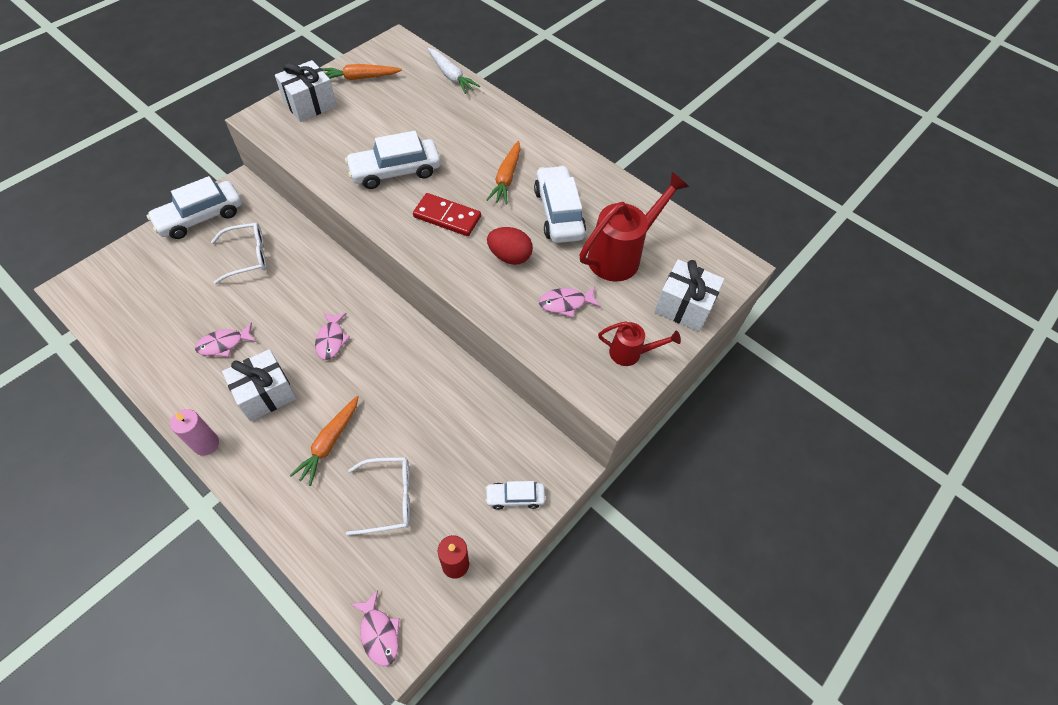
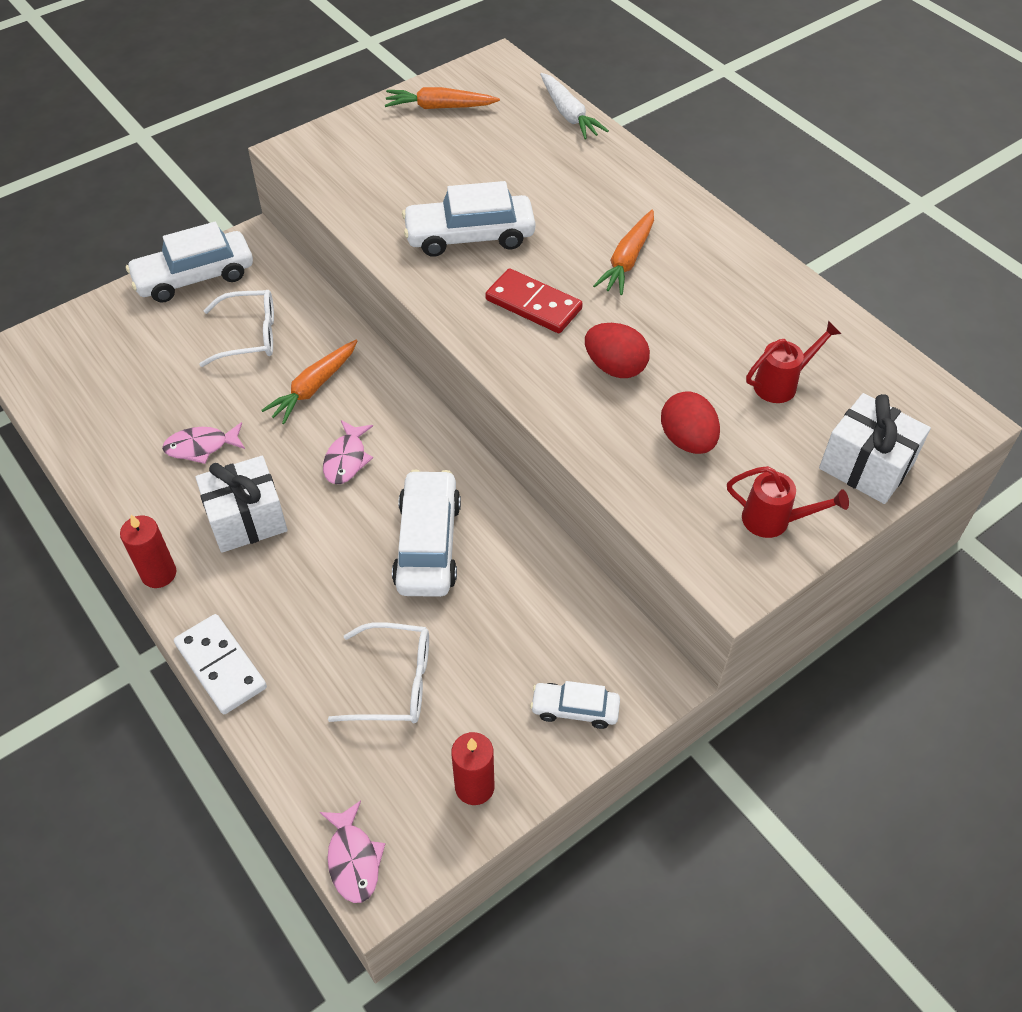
camera: 15 degrees right, 5 degrees down
(206, 444) = (159, 574): pink candle -> red candle
(262, 506) = (221, 666): none -> white domino
(310, 104) = (365, 137): white gift -> none
(329, 443) = (323, 596): orange carrot -> orange carrot (313, 387)
(558, 213) = (697, 315): white car -> white car (428, 544)
(565, 303) = (687, 440): pink fish -> red egg
(621, 255) = (782, 384): red watering can -> red watering can, size x0.55

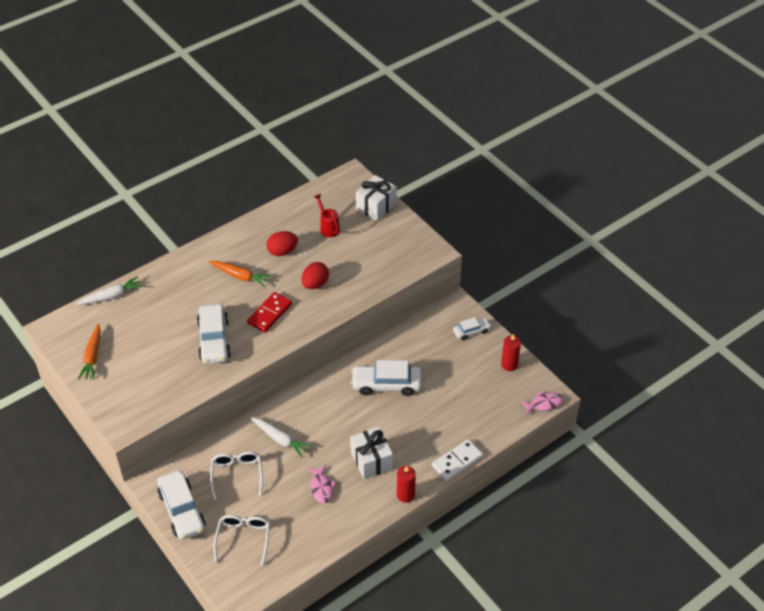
camera: 90 degrees left, 5 degrees down
(313, 387) = (280, 439): orange carrot -> white carrot
(346, 459) = (332, 421): pink fish -> none
(394, 682) = (462, 394): white glasses -> white glasses (243, 538)
(575, 709) = (471, 331): white car -> white car turned 120 degrees counterclockwise
(687, 440) = (361, 261): red egg -> red egg (282, 251)
(774, 521) = (405, 237): red watering can -> none

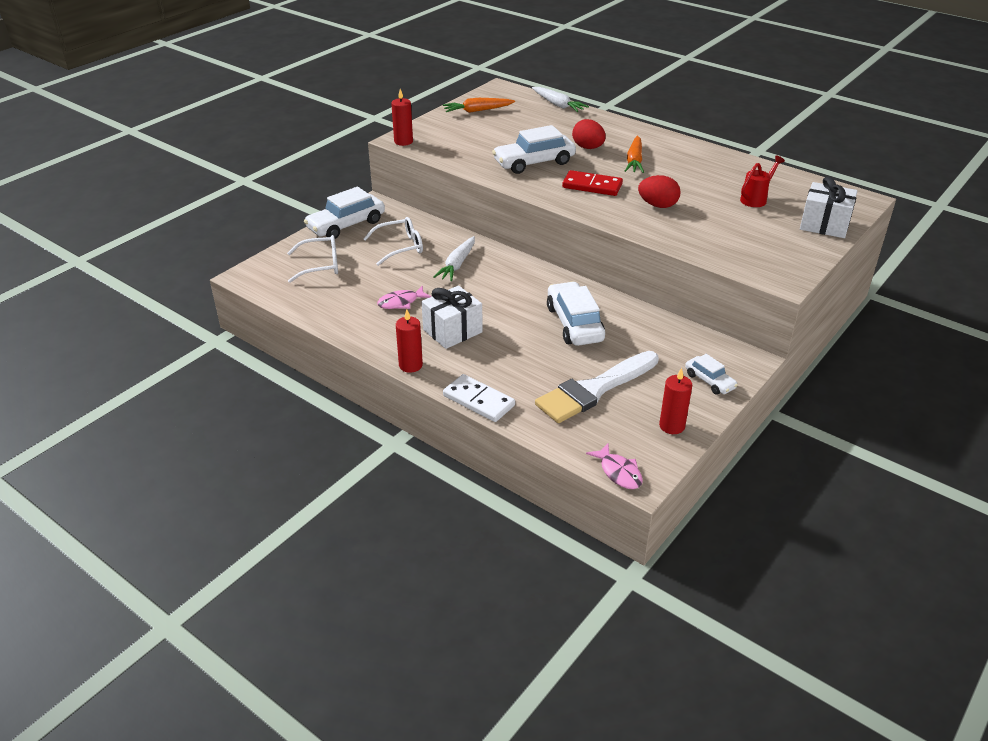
camera: 75 degrees right, 10 degrees down
(129, 424) = (403, 141): none -> red candle
(282, 251) = (692, 178): red egg -> red egg (588, 148)
(463, 394) = (594, 389): none -> white brush

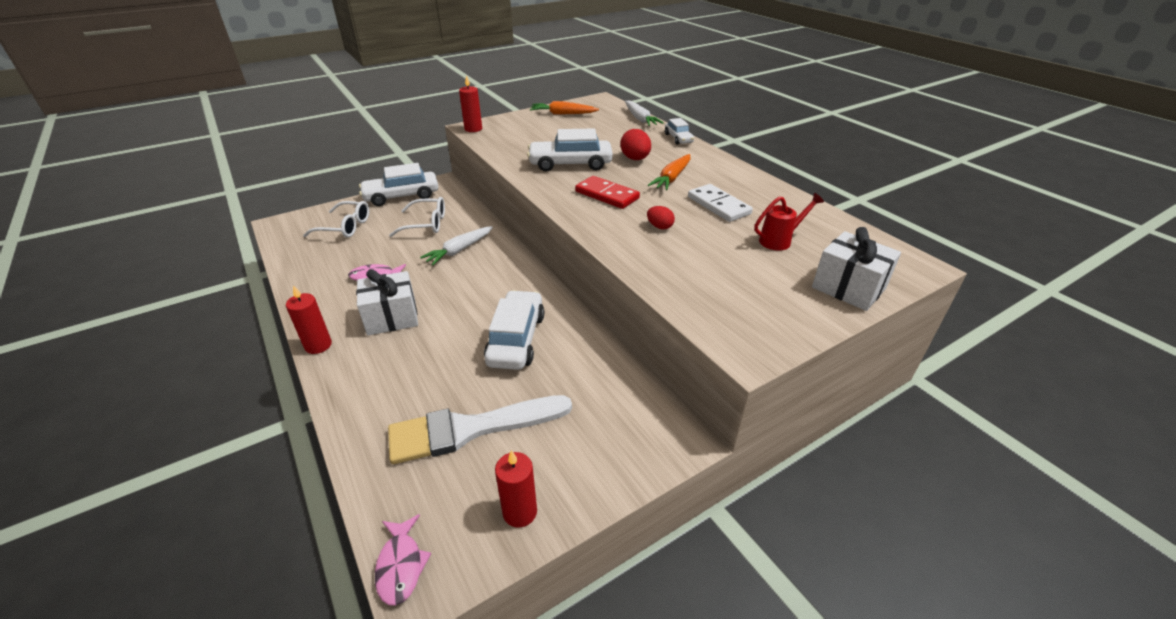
camera: 20 degrees right, 0 degrees up
(479, 400) = (341, 406): white domino -> white domino (718, 205)
(657, 205) = (659, 227): red egg -> red egg, size x0.61
(709, 381) = (613, 457): white car -> white car (678, 138)

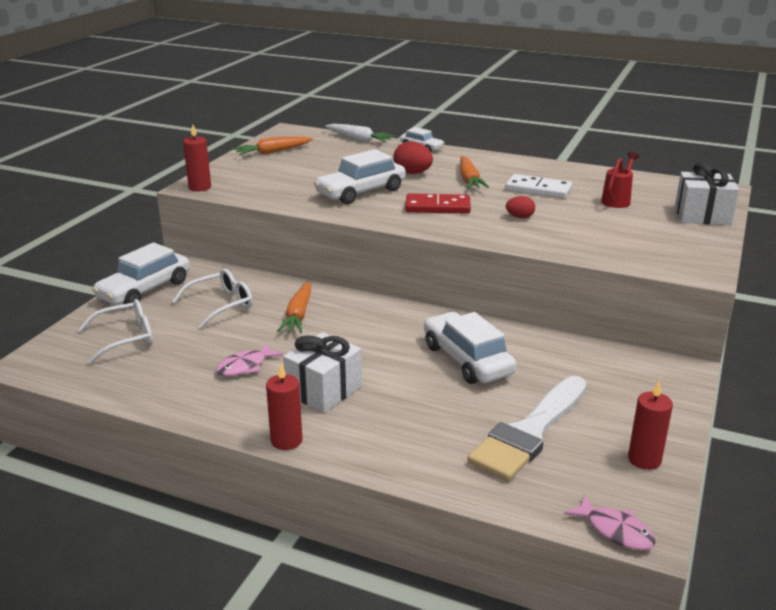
camera: 35 degrees left, 10 degrees down
(459, 250) = (298, 315): white carrot -> orange carrot

